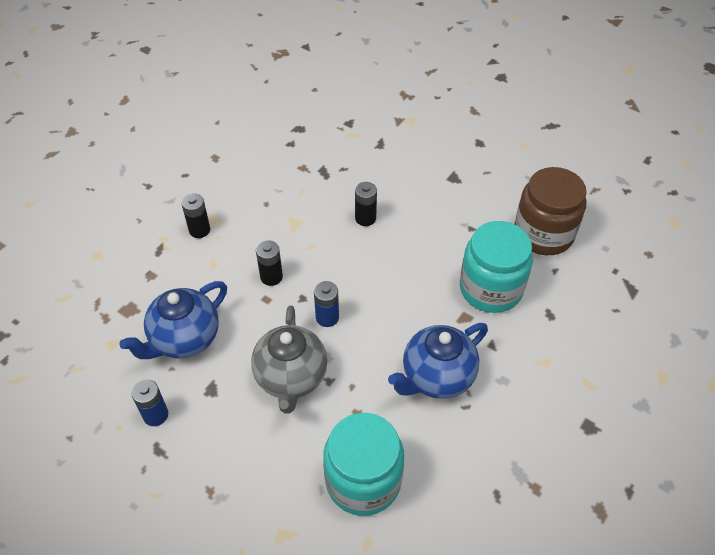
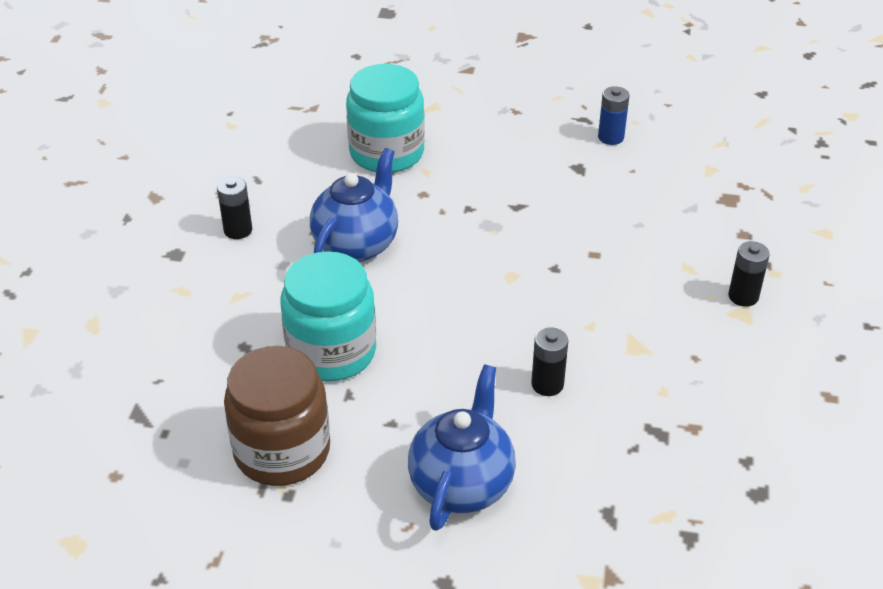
camera: 155 degrees right, 10 degrees down
(184, 339) = (644, 194): blue teapot -> blue teapot (462, 484)
(271, 277) = (608, 276): black battery -> black battery (238, 230)
(291, 378) = (508, 198): grey teapot -> none
(327, 317) = (511, 259): blue battery -> none

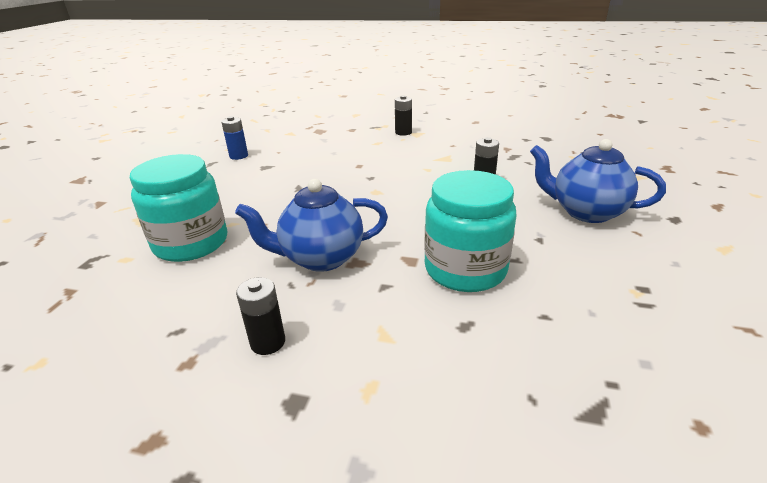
camera: 85 degrees left, 10 degrees down
(282, 451) = (596, 294): brown jar -> none
(357, 245) = (321, 258): blue teapot -> blue teapot turned 45 degrees counterclockwise

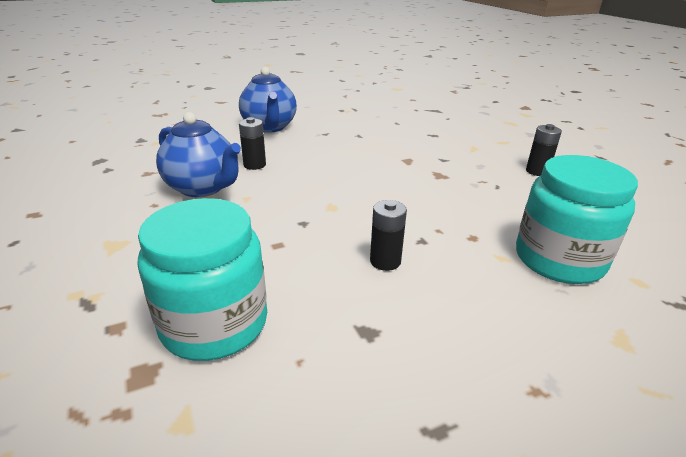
camera: 130 degrees left, 0 degrees up
(238, 156) = (369, 410): blue battery -> none
(321, 258) = (458, 188): blue teapot -> blue teapot (203, 188)
(403, 132) = (114, 259): black battery -> black battery (385, 261)
(465, 269) = (390, 144): turquoise jar -> turquoise jar (214, 323)

